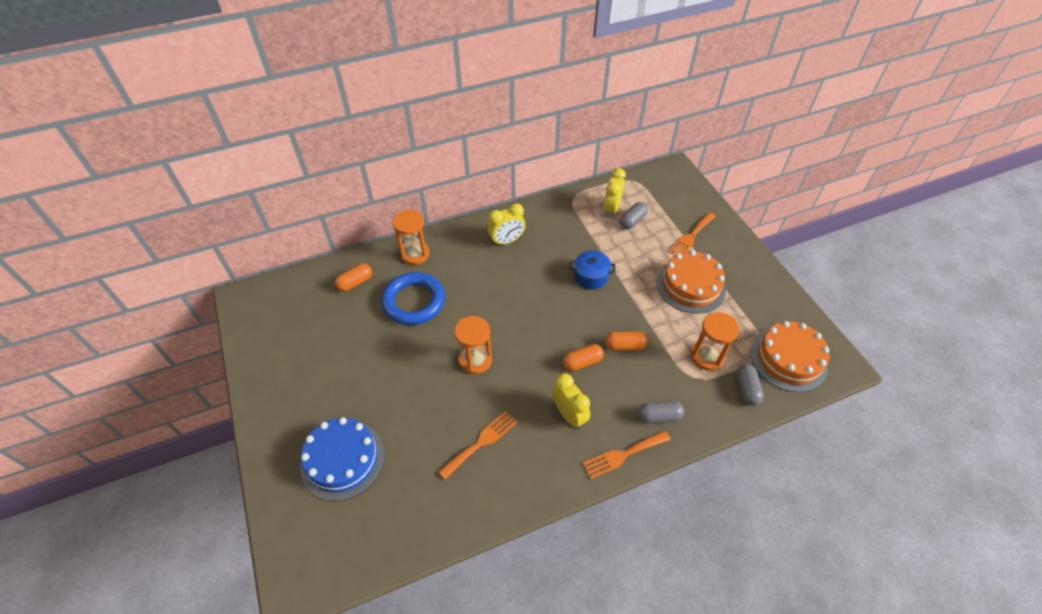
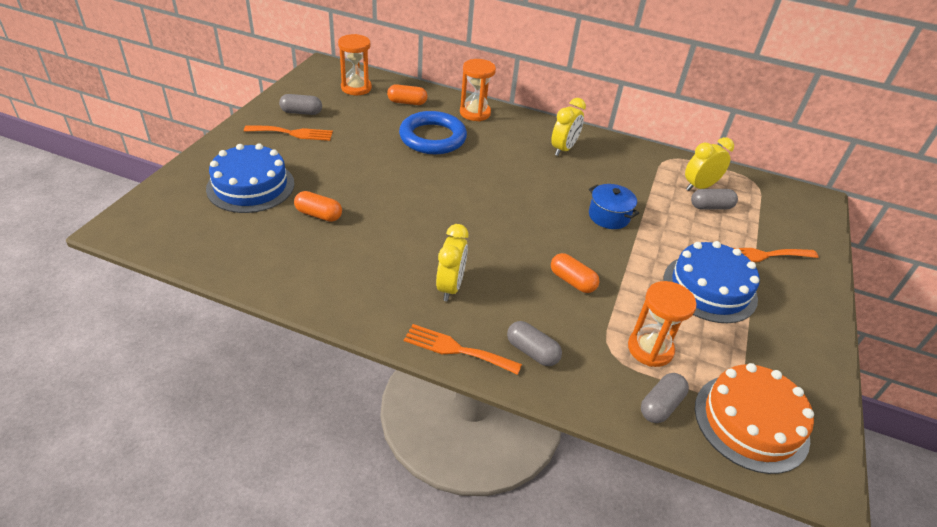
camera: 40 degrees right, 10 degrees down
(287, 359) = (301, 112): none -> grey capsule
(475, 360) = (426, 200): orange hourglass -> orange hourglass (356, 88)
(481, 442) = (354, 249): orange fork -> orange fork (293, 133)
(507, 241) = (563, 149): yellow clock -> yellow clock turned 75 degrees counterclockwise
(582, 362) = (514, 263): orange capsule -> orange capsule (319, 215)
(690, 286) = (709, 288): orange cake -> blue cake

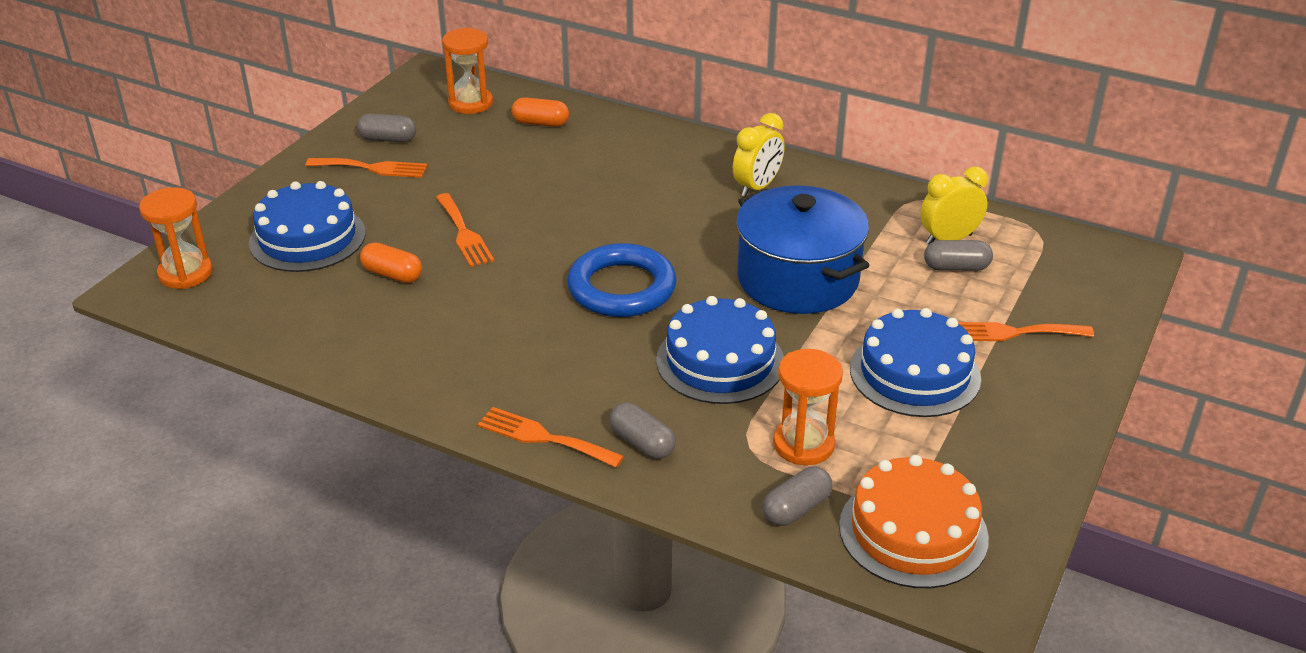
camera: 10 degrees right, 5 degrees down
(367, 182) = (464, 233): none -> orange fork
(432, 138) = (568, 172): blue ring -> blue ring (622, 288)
(450, 287) = (551, 365): yellow clock -> none
(475, 113) = (637, 137): orange hourglass -> orange hourglass (185, 273)
(572, 281) = (720, 361): orange capsule -> blue cake
(609, 216) = (797, 279): blue pot -> blue pot, size x2.03

